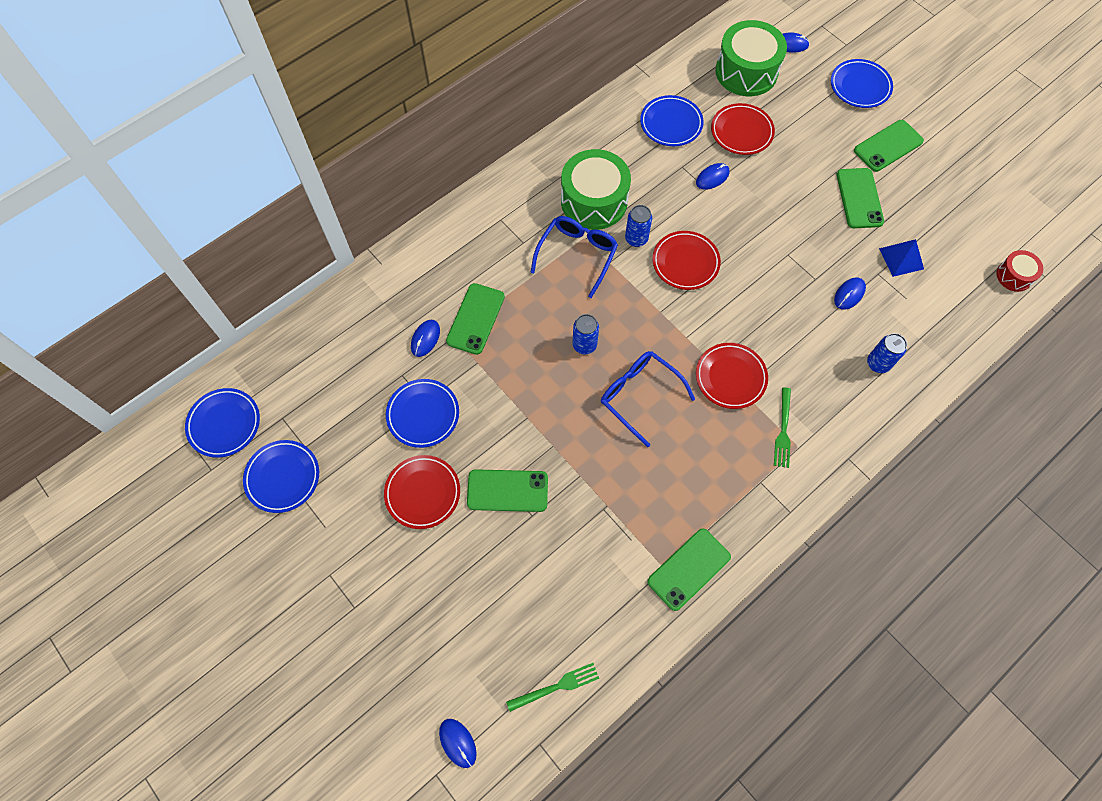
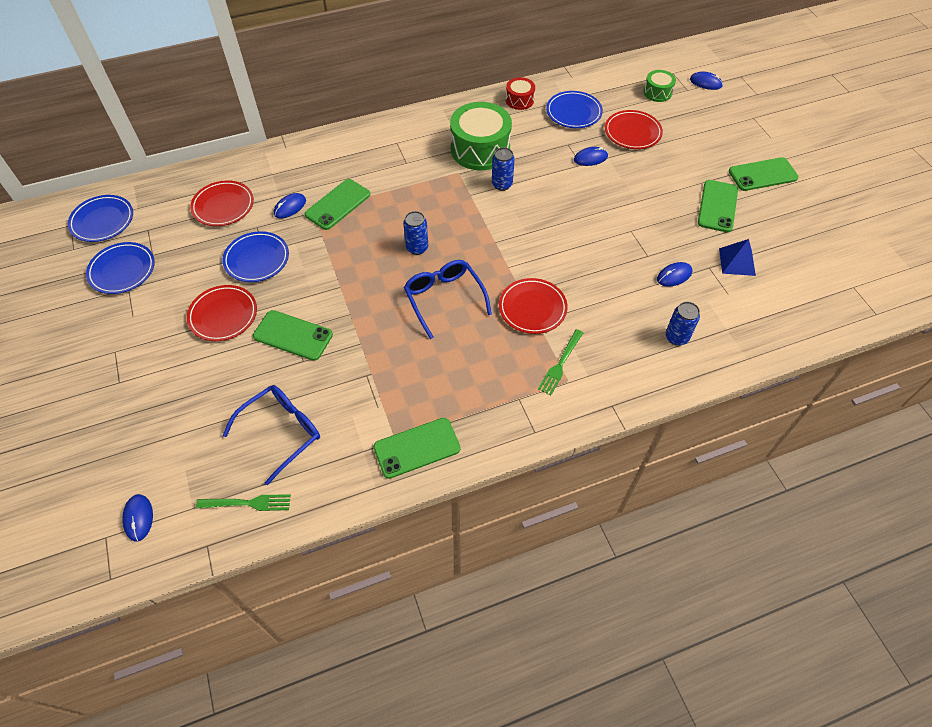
camera: 20 degrees right, 10 degrees down
(577, 255) = (446, 183): blue glasses -> blue glasses (282, 432)
(685, 262) = (536, 212): red plate -> red plate (223, 206)
(746, 71) = (657, 92): green drum -> green drum, size x0.51
(860, 86) = (755, 126): blue plate -> none
(1014, 276) = (844, 305): red drum -> red drum (519, 100)

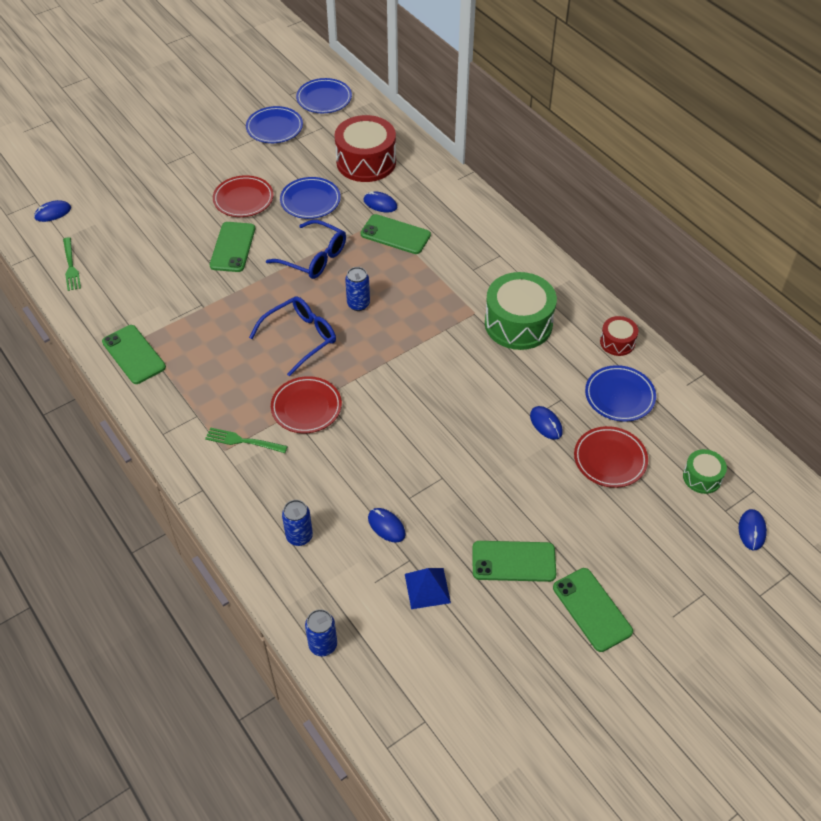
camera: 75 degrees right, 5 degrees down
(223, 206) = (366, 162): red plate -> red drum
(282, 432) = (136, 267): blue glasses -> blue glasses (314, 258)
(502, 184) = (471, 352): blue can -> blue can (323, 645)

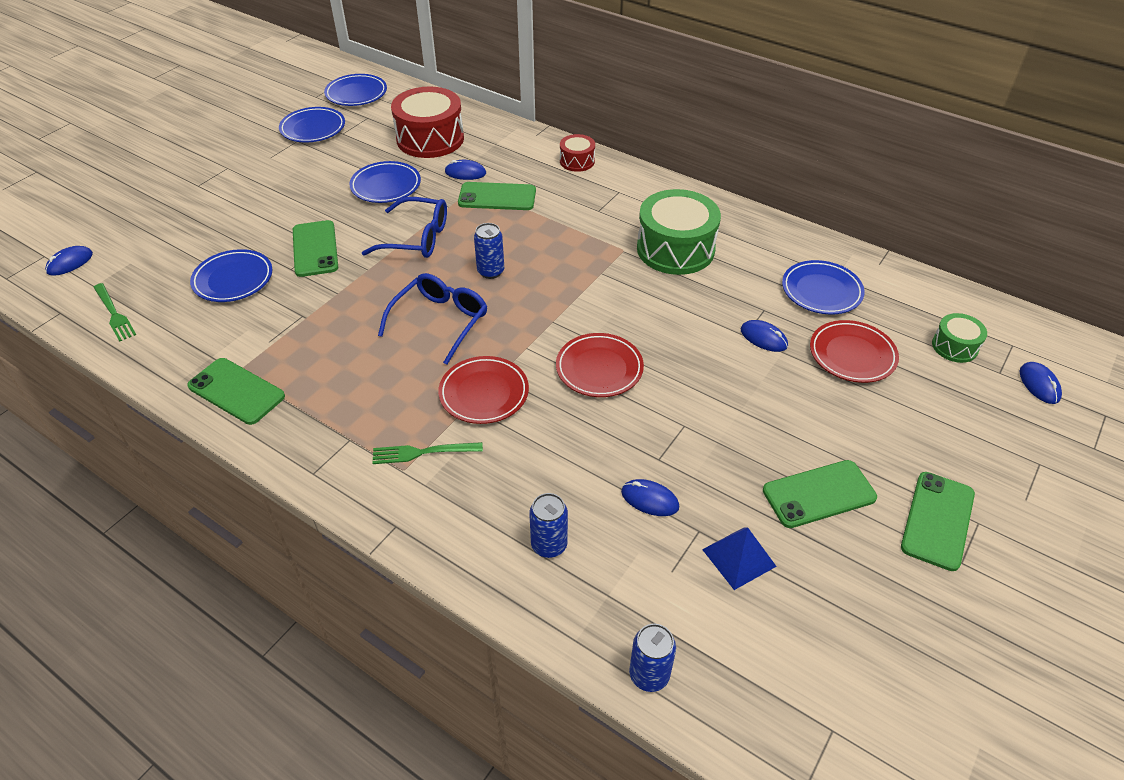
camera: 20 degrees left, 5 degrees down
(163, 259) = (233, 279): none -> blue plate
(243, 199) = (307, 200): red plate -> red plate (599, 369)
(592, 609) = (937, 520): green phone -> green phone turned 75 degrees clockwise
(617, 342) = (786, 242): red drum -> red drum (577, 161)

